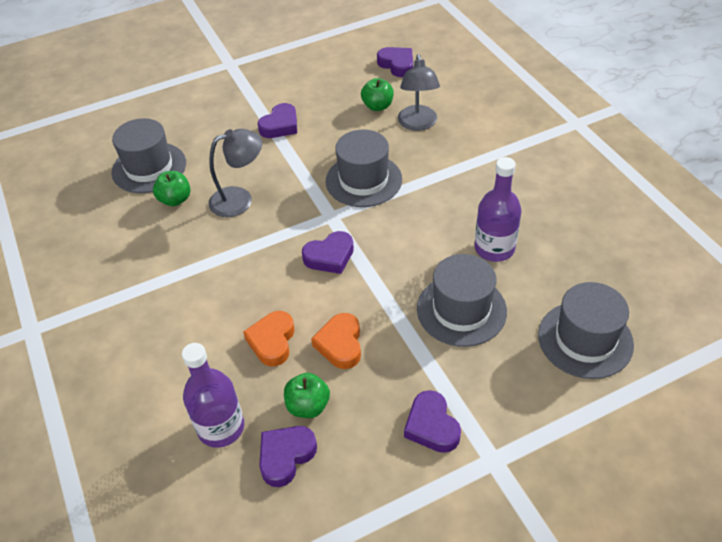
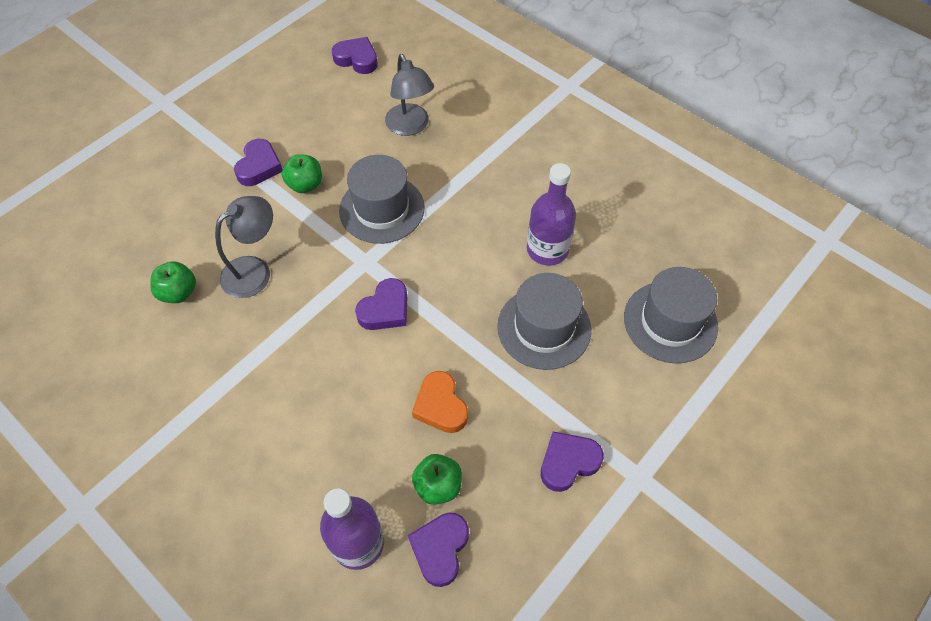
camera: 25 degrees left, 10 degrees up
(149, 167) = (127, 261): grey hat -> none
(272, 341) = (368, 427): orange heart -> none
(377, 106) = (358, 115): green apple -> green apple (305, 185)
(431, 426) = (568, 462): purple heart -> purple heart turned 105 degrees clockwise

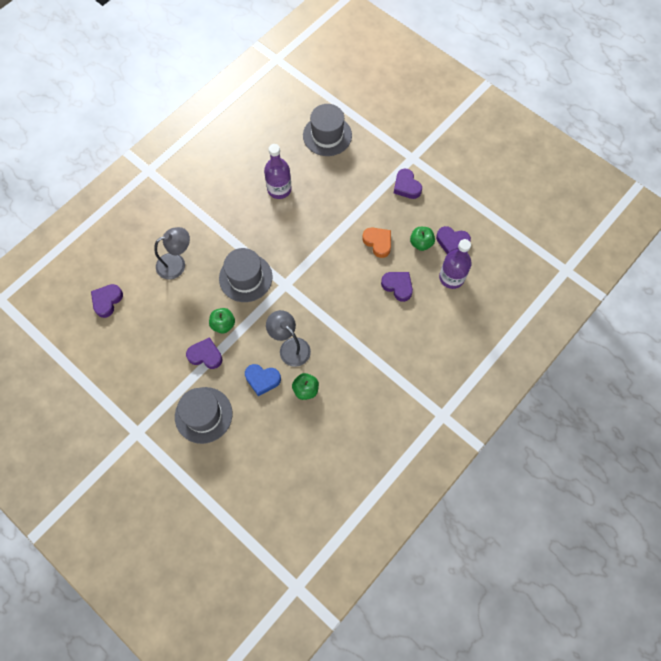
camera: 90 degrees left, 10 degrees up
(207, 235) = (262, 379): none -> blue heart
(385, 309) = (319, 272): purple heart -> purple heart (398, 286)
(440, 406) = (378, 243): orange heart -> orange heart turned 105 degrees counterclockwise
(544, 328) = (331, 193): grey hat -> grey hat (203, 415)

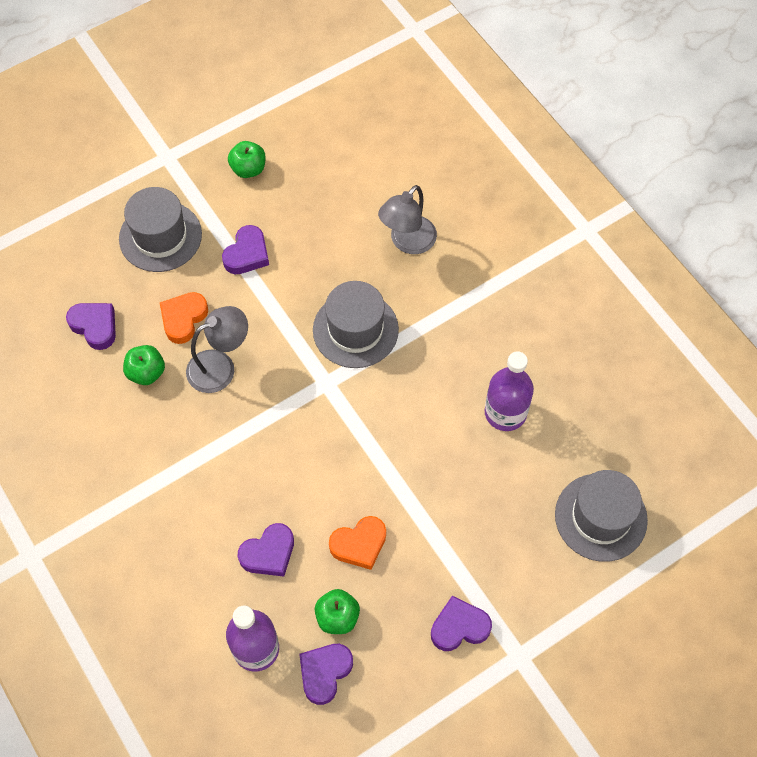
camera: 105 degrees right, 5 degrees down
(107, 301) = (373, 148): purple heart -> purple heart (95, 326)
(177, 264) = (407, 242): grey lamp -> grey lamp turned 45 degrees clockwise
(223, 324) = (287, 285): green apple -> green apple (248, 169)
(262, 379) = (183, 319): blue heart -> orange heart

